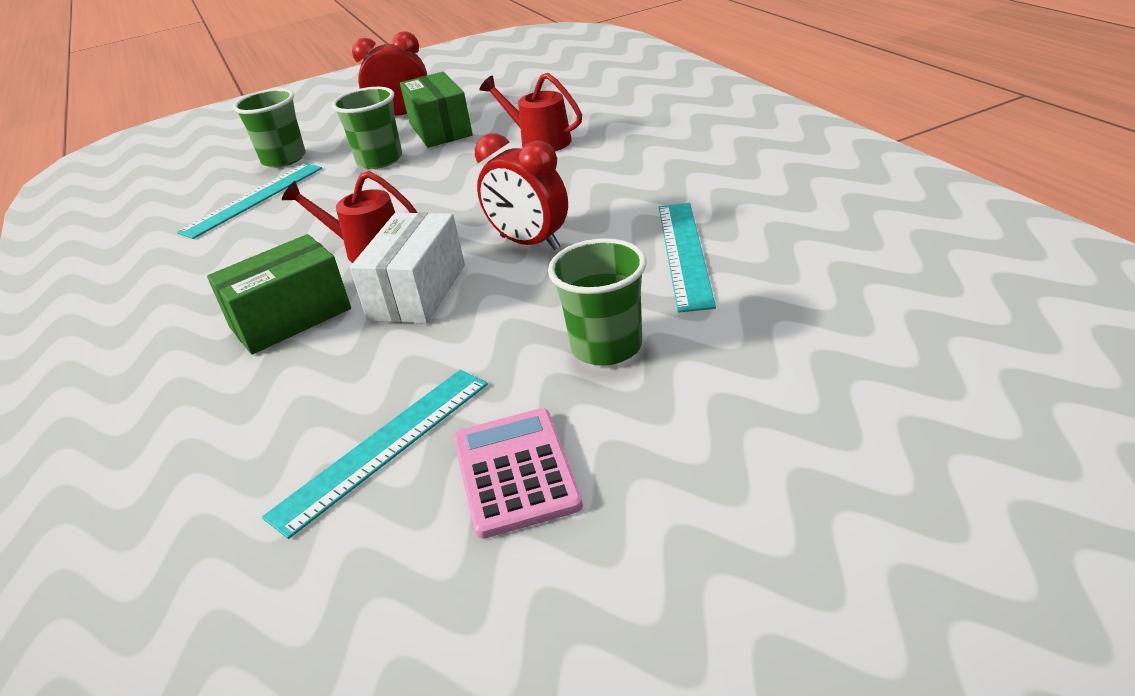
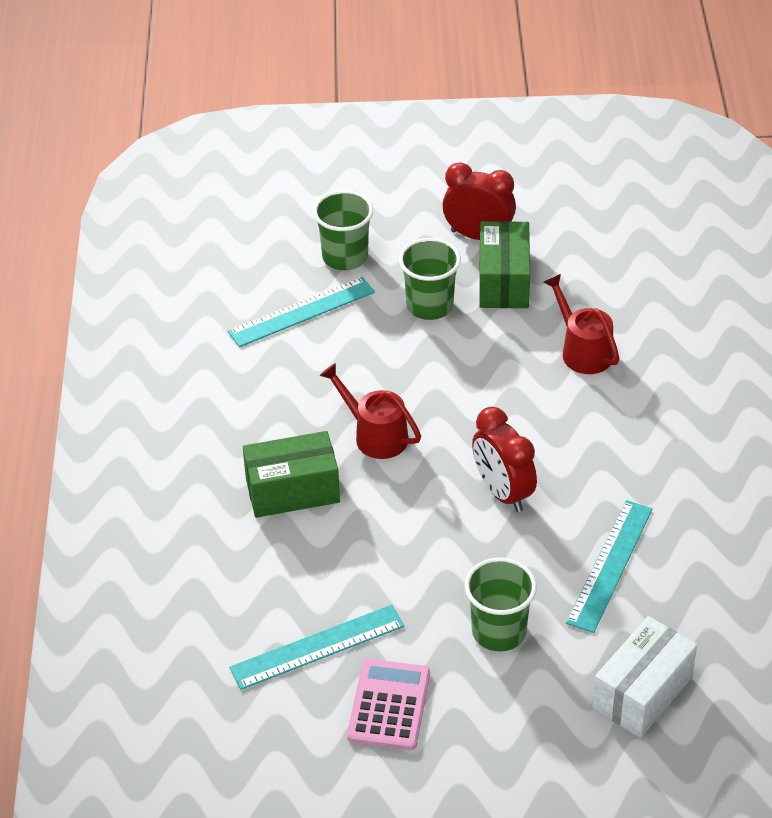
camera: 20 degrees right, 10 degrees up
(417, 292) = (394, 508): white box -> white box (642, 692)

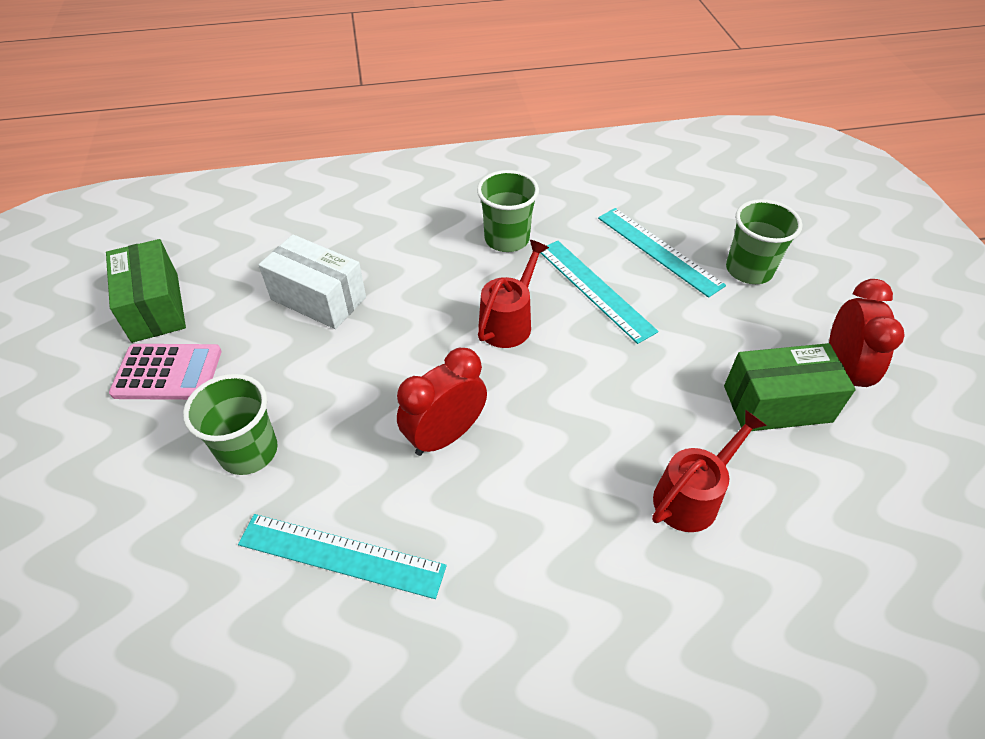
camera: 80 degrees right, 5 degrees up
(292, 491) = (428, 274): green box -> green box (155, 307)
(317, 647) = (243, 314): turquoise ruler -> turquoise ruler (595, 289)
(429, 306) = (708, 343): green cup -> green cup (507, 239)
(642, 692) = (142, 606): white box -> white box (318, 298)

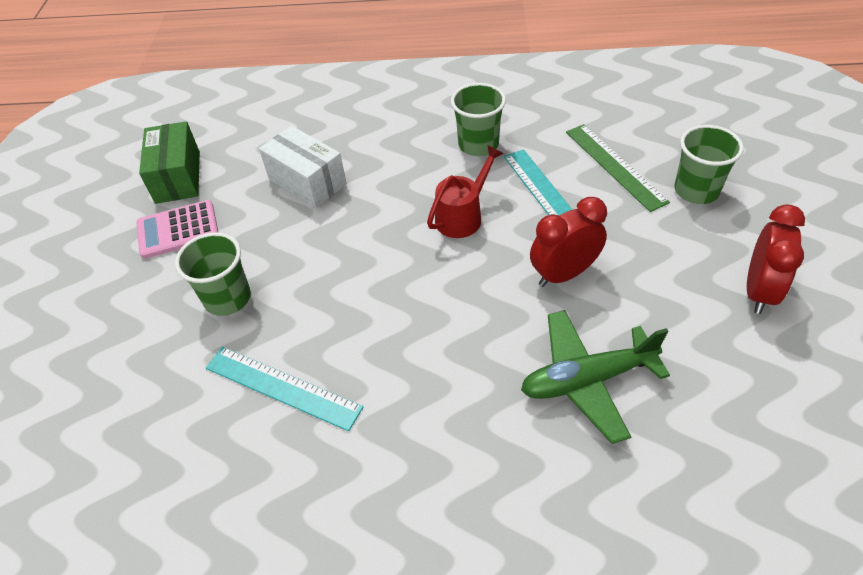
camera: 15 degrees right, 0 degrees up
(168, 372) = (178, 230): pink calculator -> pink calculator turned 150 degrees clockwise
(445, 436) = (386, 305): red clock -> red clock (564, 274)
(658, 251) = (614, 166): turquoise ruler -> green ruler
(692, 495) = (587, 380): red watering can -> green plane
(777, 403) = (688, 312): green box -> none

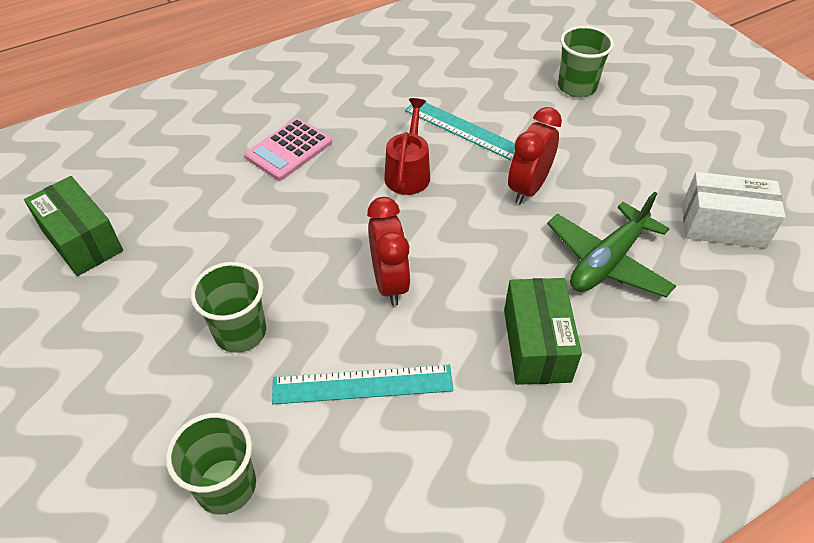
camera: 35 degrees left, 0 degrees up
(178, 230) = (128, 291): pink calculator -> pink calculator (289, 150)
(307, 181) = (234, 195): white box -> white box (723, 225)
(454, 427) = (536, 345): none -> green box
(478, 145) = (374, 107): green cup -> green cup (226, 486)
(614, 166) = (501, 88): green ruler -> none
(758, 291) = (673, 146): red clock -> red clock (389, 282)

